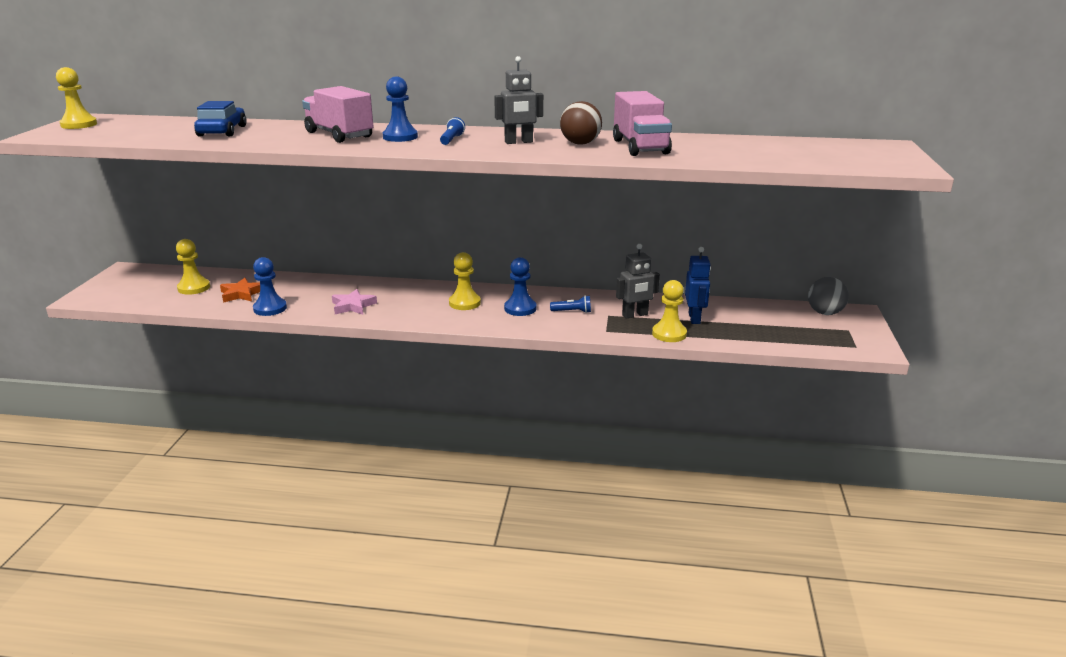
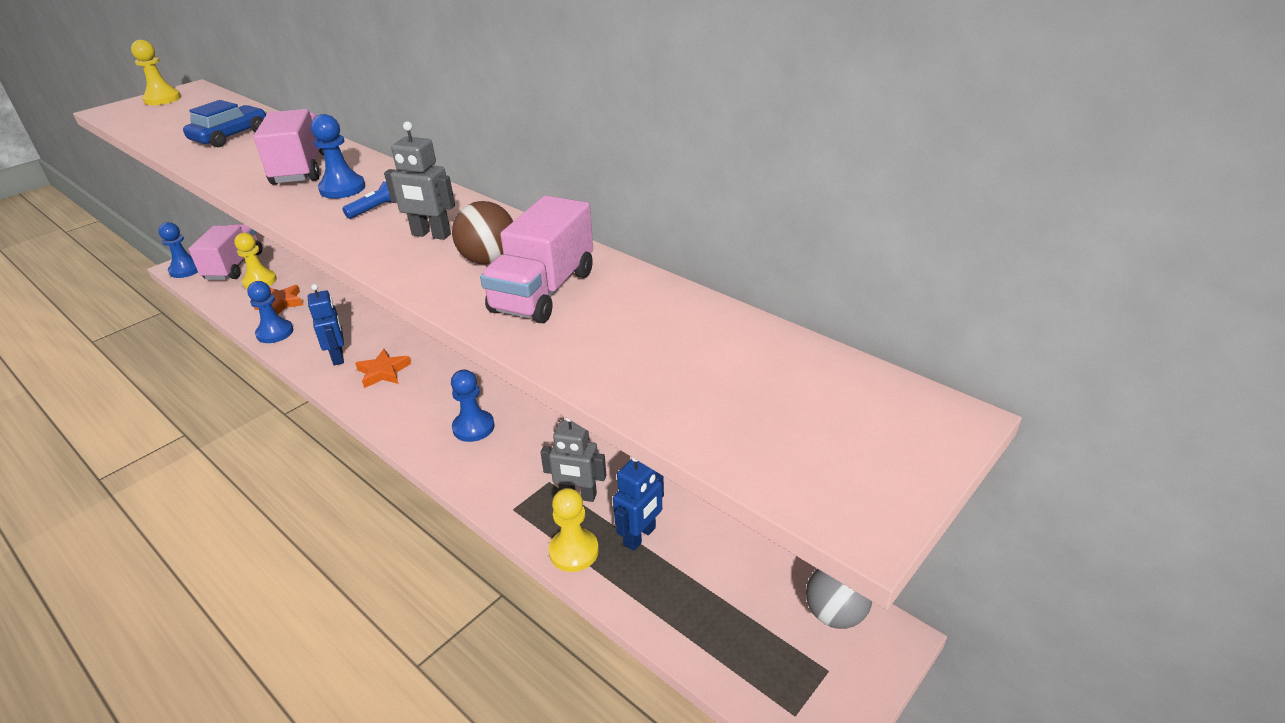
camera: 35 degrees right, 10 degrees up
(96, 298) = (186, 270): none -> blue pawn
(146, 286) = (234, 266): none -> pink truck
(353, 306) = (338, 357): pink star -> blue robot
(405, 303) = (383, 372): none -> orange star
(464, 303) = (434, 394): yellow pawn -> none
(572, 311) = (518, 457): blue flashlight -> none

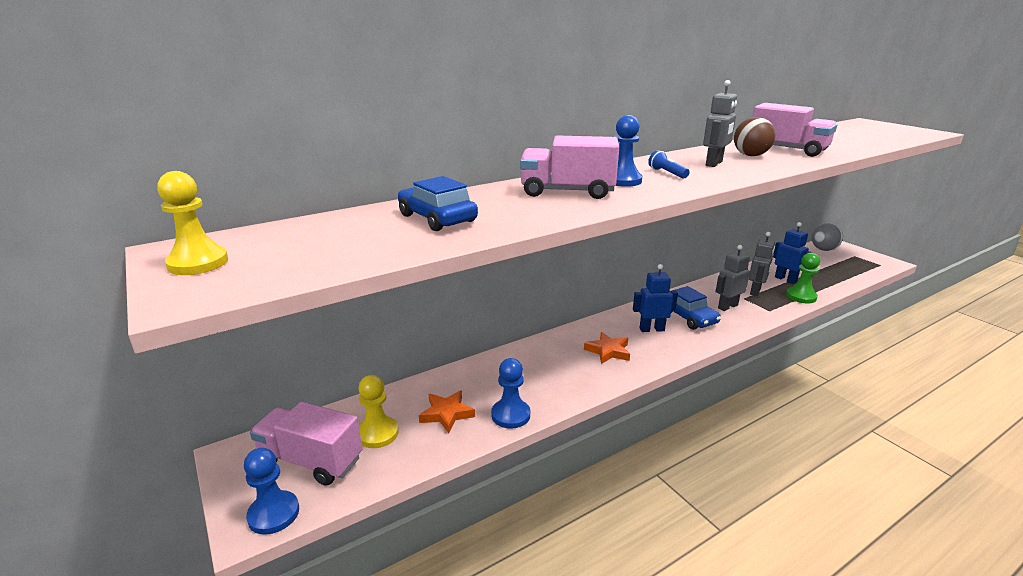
camera: 75 degrees left, 10 degrees down
(338, 357) = (575, 374): blue robot -> blue robot (651, 329)
(473, 427) = (688, 317): blue pawn -> blue car
(515, 463) = (727, 306): none -> grey robot
(574, 551) = (801, 296): yellow pawn -> green pawn

